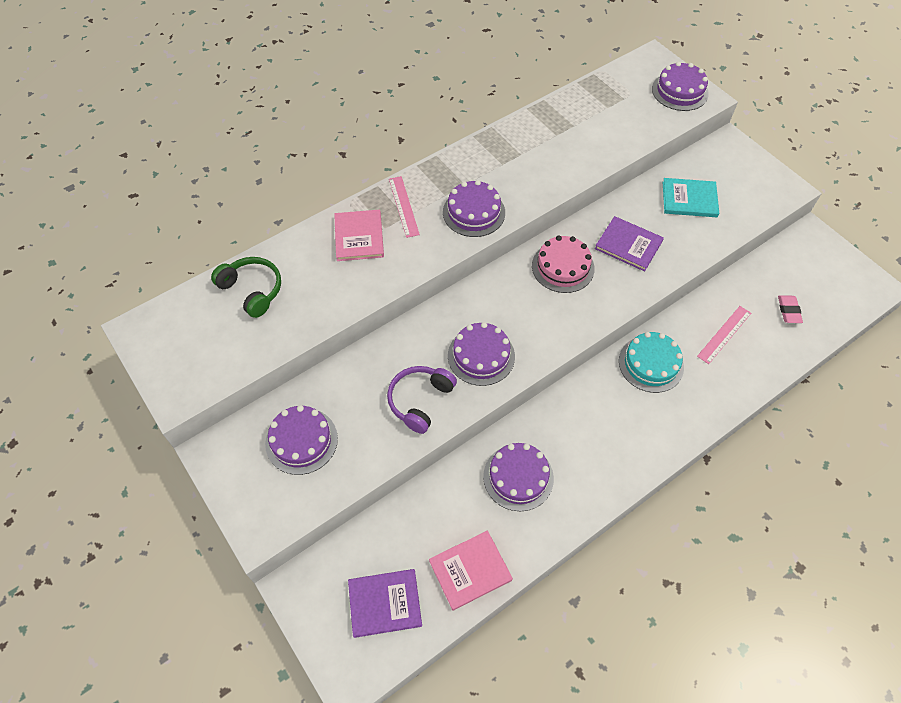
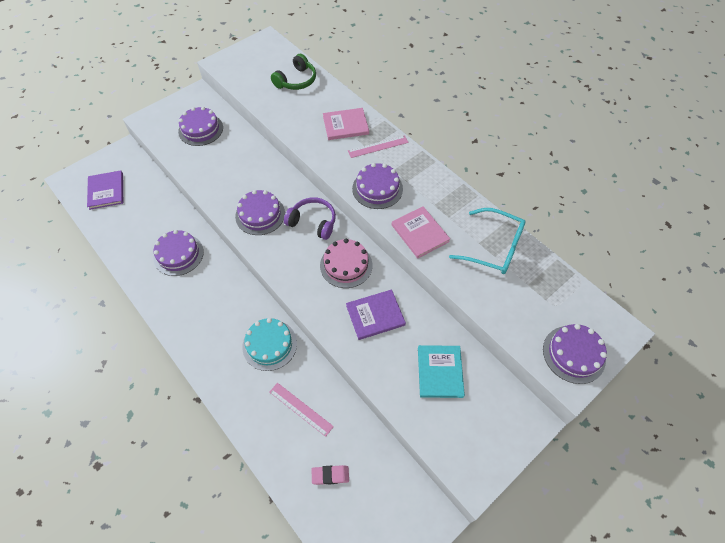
camera: 85 degrees right, 0 degrees up
(420, 401) = (225, 183): purple headphones -> purple headphones (313, 222)
(470, 570) = (118, 231): pink book -> pink book (420, 233)
(563, 124) = (494, 248): none -> turquoise glasses
(628, 245) = (375, 315): purple book -> purple book turned 45 degrees clockwise

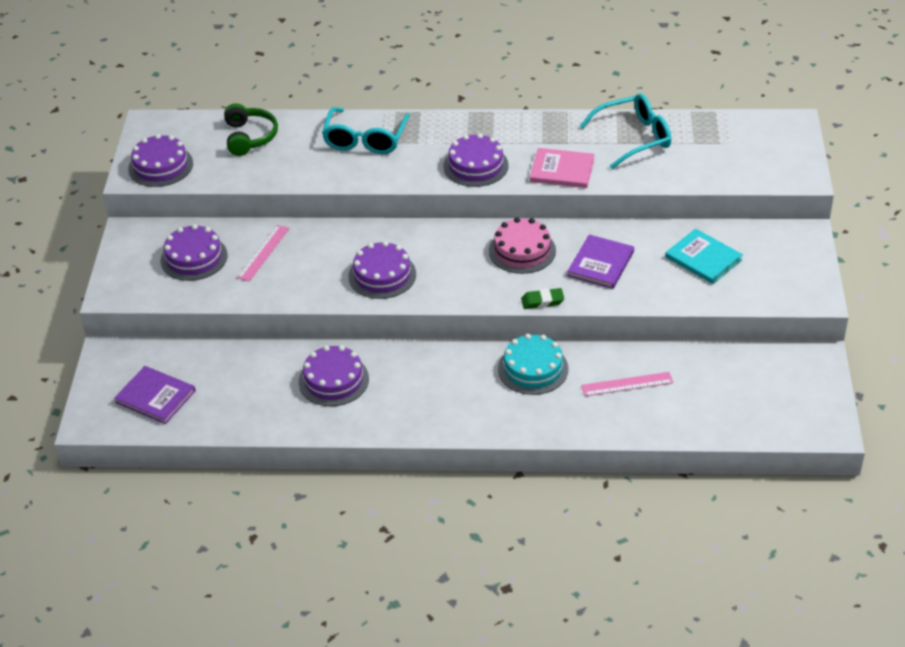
camera: 45 degrees left, 15 degrees down
(310, 309) = (542, 301): none -> green eraser
(313, 222) = (442, 244): purple headphones -> none
(330, 475) = (713, 400): pink eraser -> none
(345, 125) = (365, 140): pink book -> turquoise glasses
(378, 146) = (424, 135): pink ruler -> pink ruler (263, 253)
(573, 354) = (783, 161): purple cake -> purple cake (160, 166)

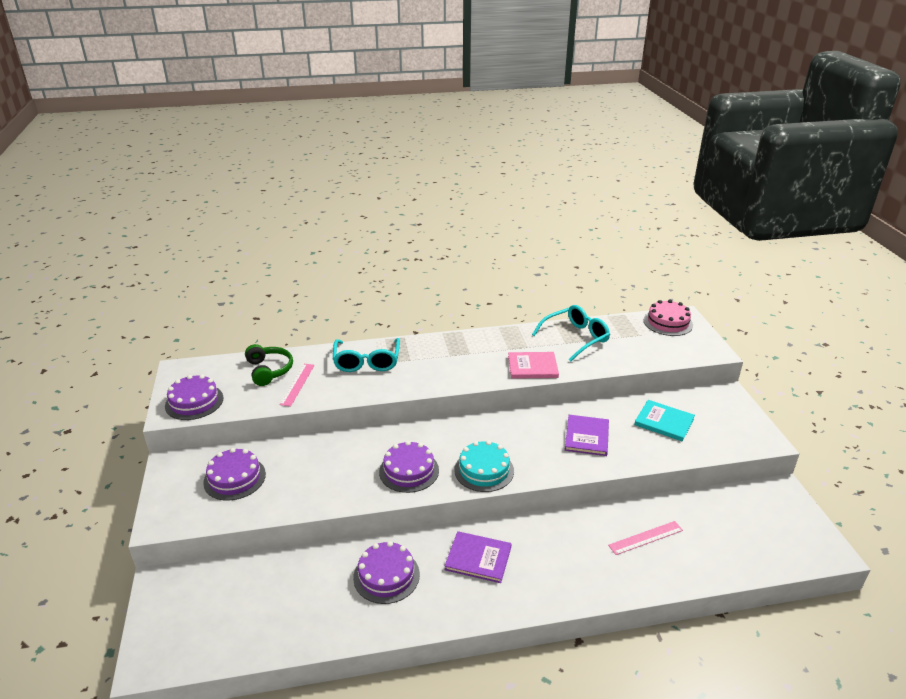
camera: 15 degrees left, 10 degrees down
(155, 397) = (214, 622): purple book -> purple book (478, 558)
(263, 253) = (298, 465): pink ruler -> pink ruler (297, 384)
(476, 166) = (463, 371): purple cake -> none
(522, 251) = (519, 434): pink cake -> pink cake (668, 322)
(533, 369) = (560, 536): turquoise cake -> turquoise cake (484, 470)
(542, 301) = (554, 474): green eraser -> none

